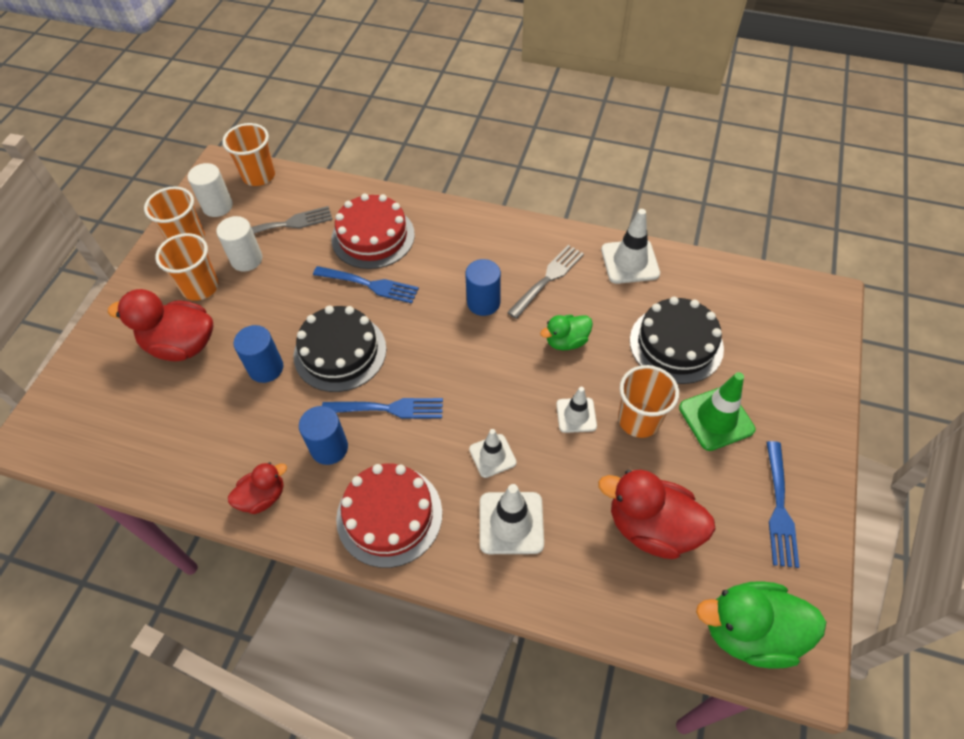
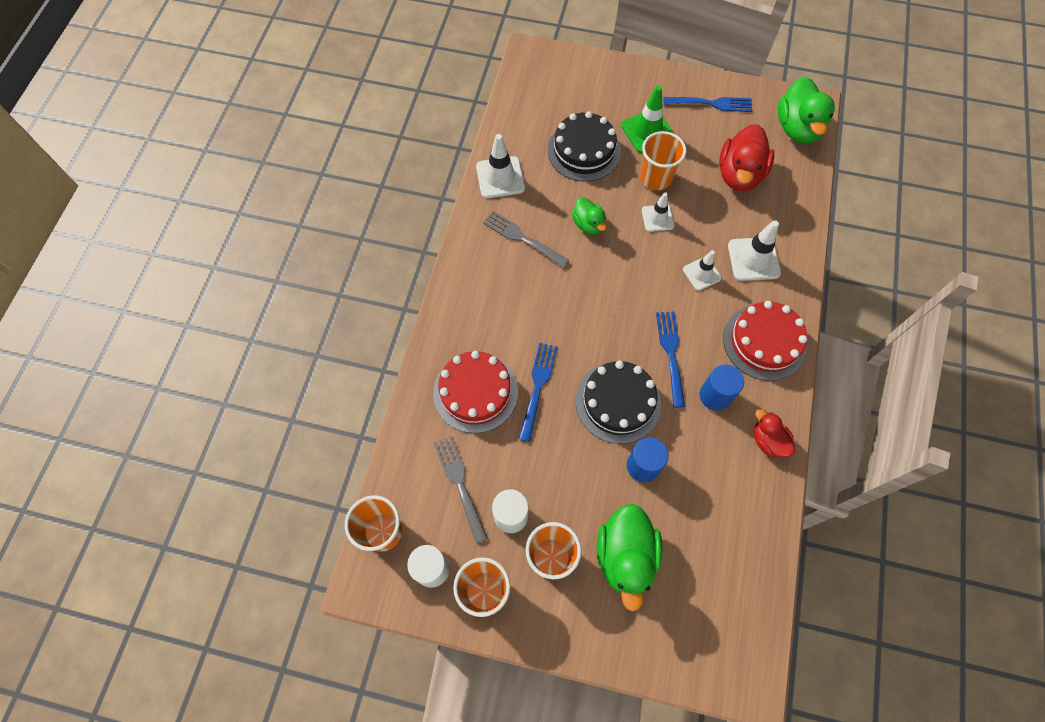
camera: 95 degrees left, 10 degrees up
(181, 345) = (625, 556): red duck -> green duck
(483, 303) = (552, 288): blue cylinder -> none

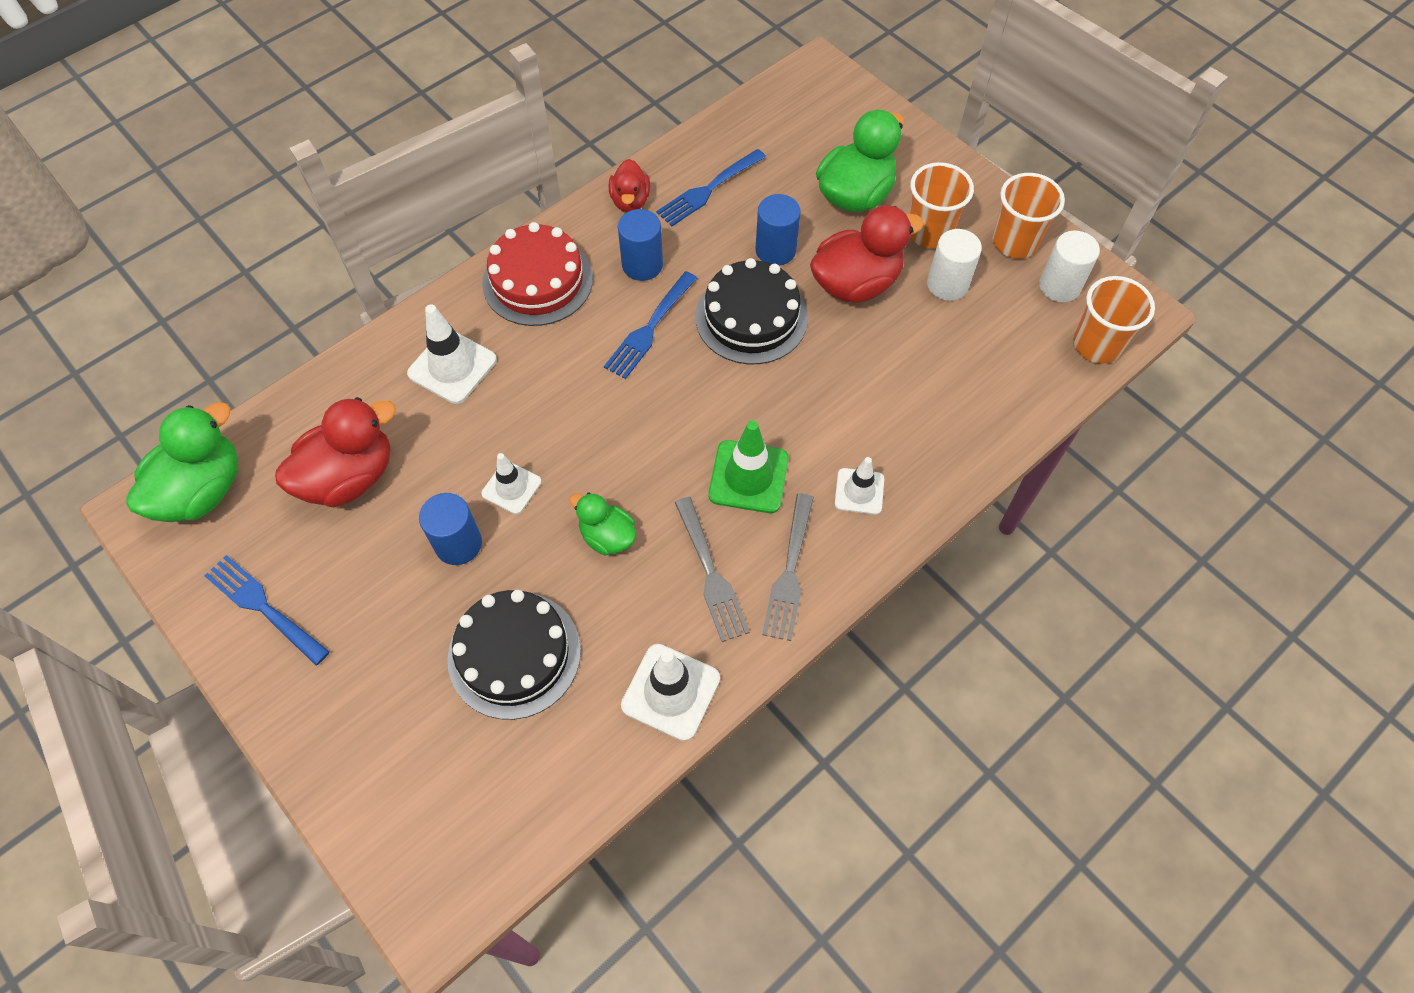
camera: 145 degrees left, 5 degrees down
(460, 484) = (985, 341): grey fork -> grey fork (789, 572)
(475, 392) = (907, 420): red cake -> none
(538, 387) = (829, 383): blue fork -> blue fork (708, 190)
(572, 474) = (855, 283): none -> red duck
(588, 224) = (607, 536): green duck -> green duck turned 60 degrees counterclockwise
(647, 131) = (396, 624): green traffic cone -> green traffic cone (748, 477)
(656, 178) = (458, 544): orange cup -> blue cylinder
(701, 274) = (528, 388): white traffic cone -> white traffic cone (859, 491)

